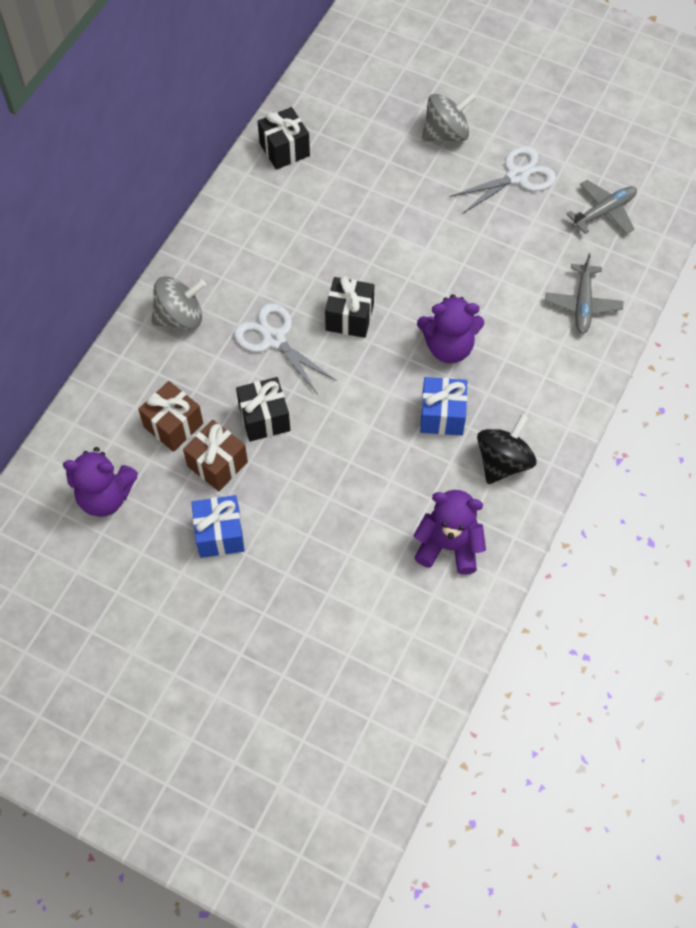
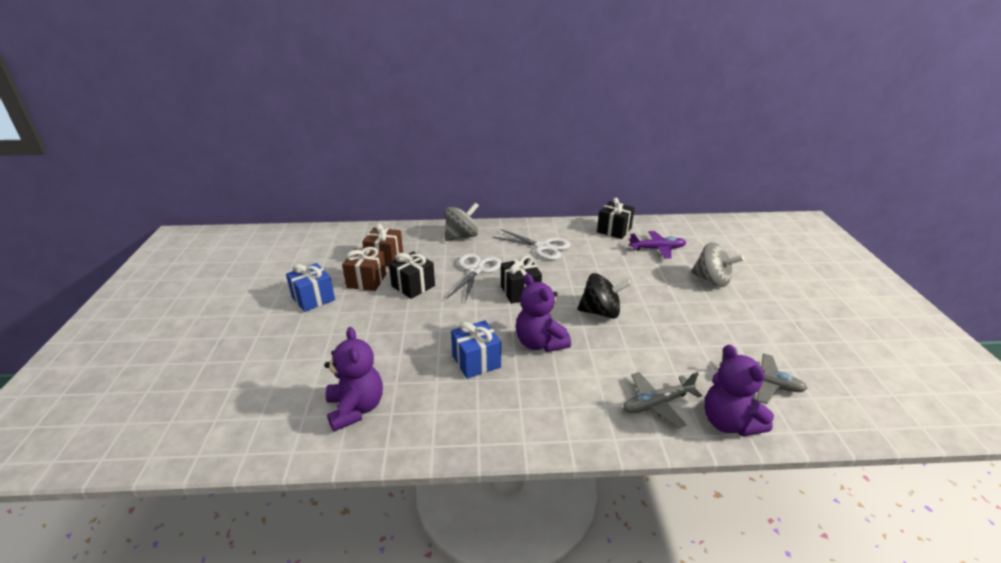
camera: 60 degrees right, 30 degrees down
(105, 496) = (321, 253): purple teddy bear -> purple teddy bear (729, 422)
(180, 317) = (461, 236): grey spinning top -> grey spinning top turned 75 degrees counterclockwise
(355, 137) = (657, 249): none -> purple plane
(503, 462) = (458, 412): black spinning top -> black spinning top (601, 312)
(517, 176) = (725, 323): white scissors -> white scissors (543, 247)

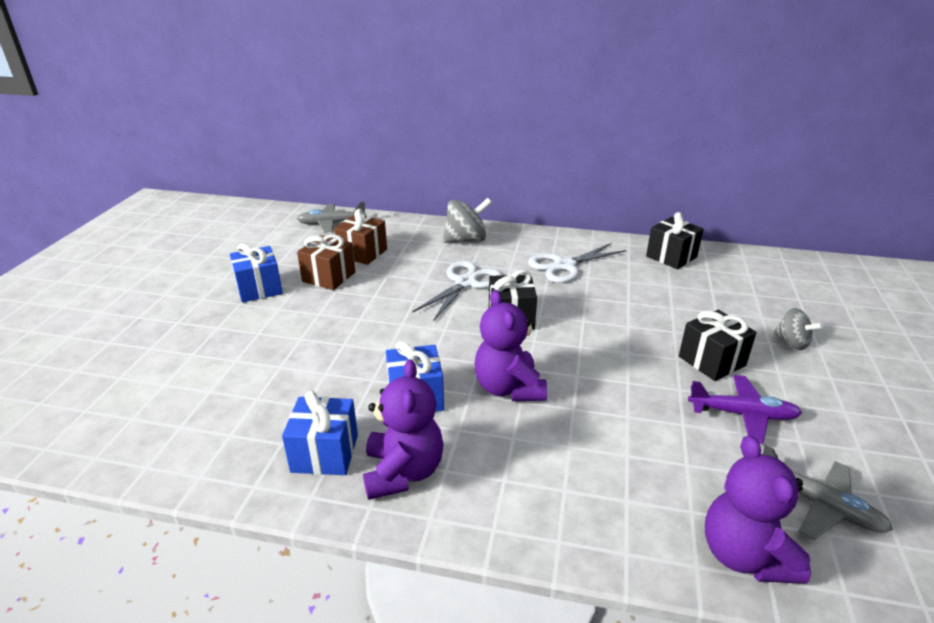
camera: 15 degrees right, 0 degrees up
(356, 408) = (243, 429): purple teddy bear -> purple teddy bear (403, 472)
(413, 286) = (380, 291): black gift -> black gift (712, 361)
(428, 414) = (325, 453): none -> blue gift
(543, 247) = (564, 266): white scissors -> white scissors turned 105 degrees clockwise
(601, 312) = (609, 361): black spinning top -> none
(657, 249) = (724, 289): purple plane -> purple plane (742, 414)
(657, 404) = (642, 503): grey plane -> grey plane (331, 224)
(712, 280) = (791, 343): grey spinning top -> grey spinning top, size x0.63

